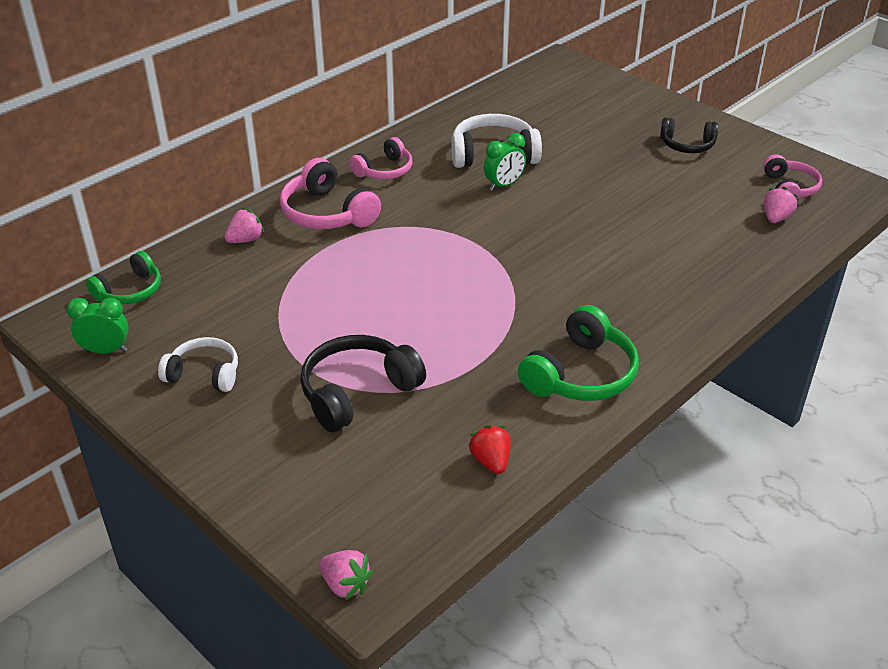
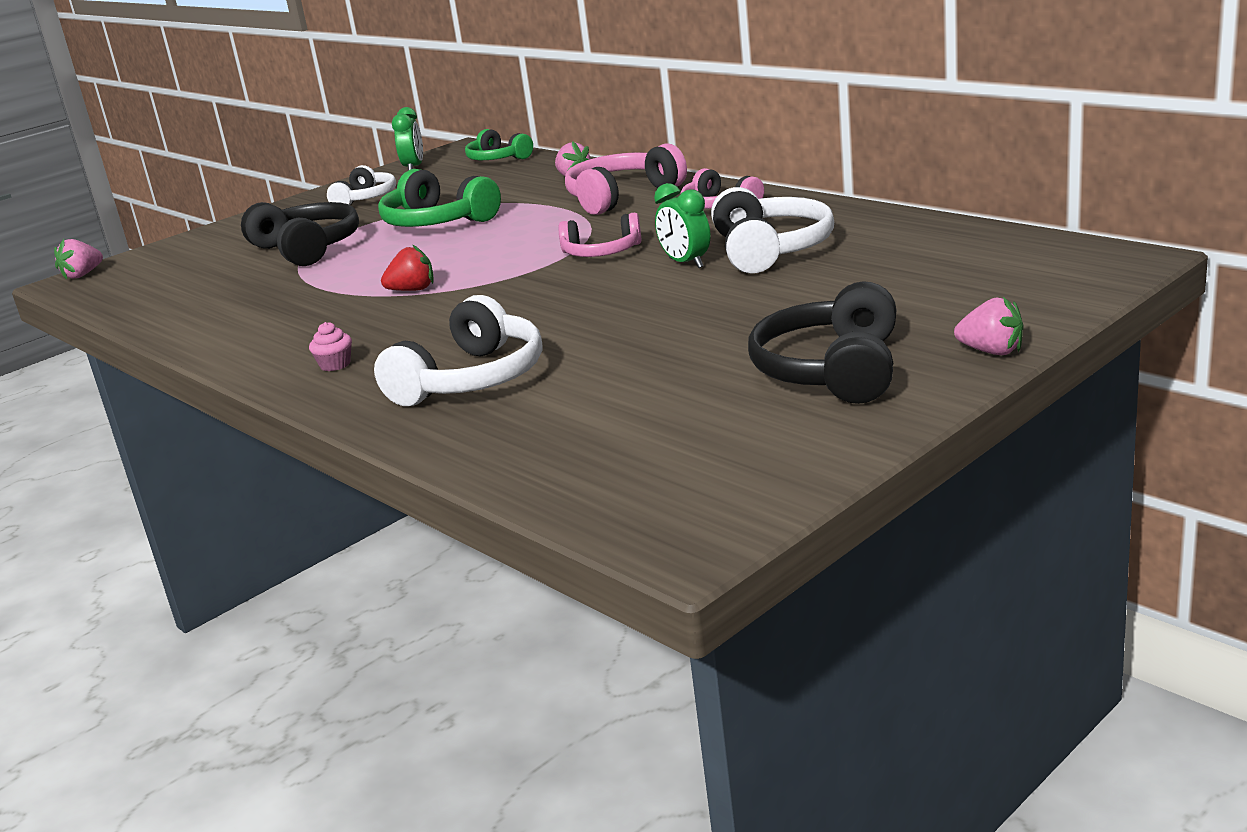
camera: 95 degrees right, 15 degrees down
(491, 461) = (174, 307): red strawberry -> red strawberry (412, 290)
(580, 374) = (273, 334): green headphones -> green headphones (437, 222)
(650, 328) = (335, 365): none -> pink cupcake
(683, 262) = (472, 379): none -> white headphones
(687, 145) = (831, 370): black headphones -> black headphones, size x1.54
(775, 218) = (582, 447): pink strawberry -> pink strawberry (991, 351)
(789, 188) = (684, 461): pink headphones -> pink headphones (601, 252)

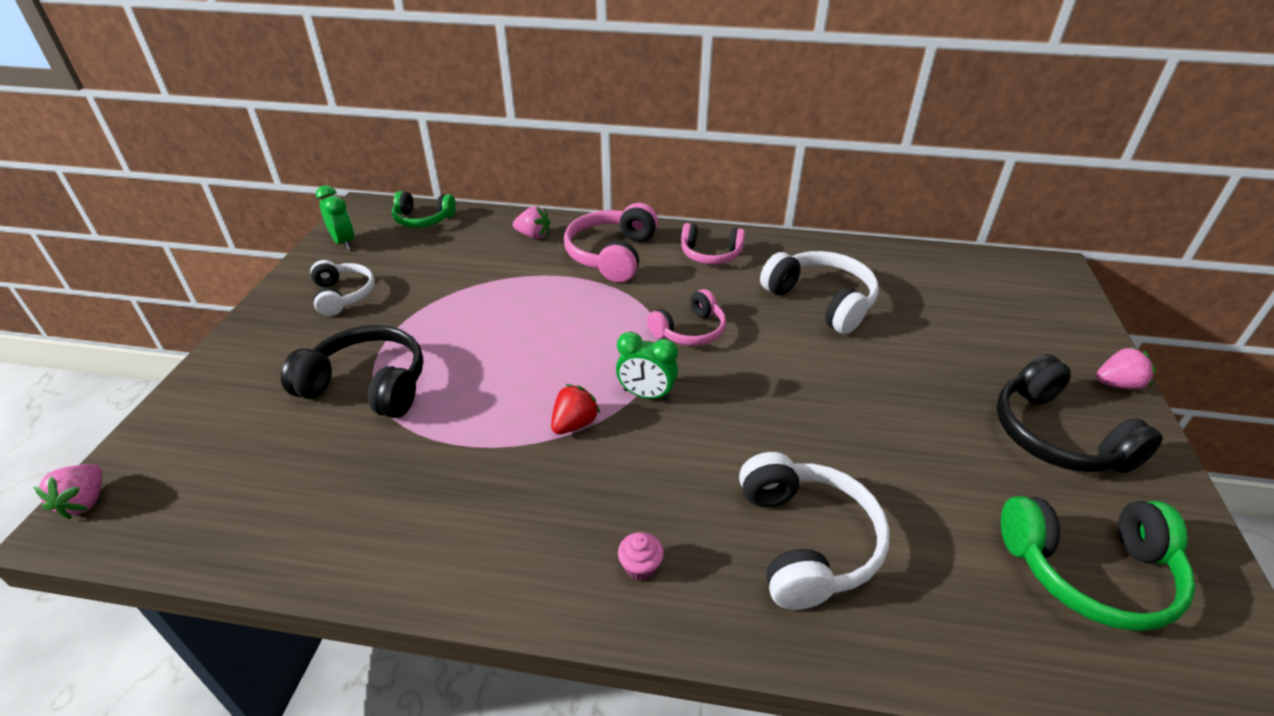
camera: 40 degrees left, 15 degrees up
(437, 222) = (471, 317): green headphones -> green headphones (1089, 571)
(686, 263) = (778, 330): green clock -> green clock (646, 395)

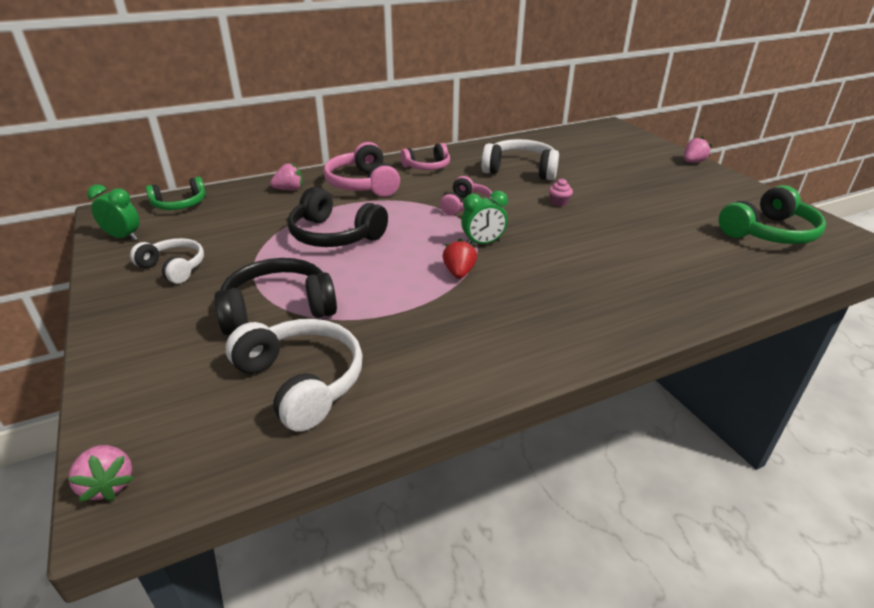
camera: 35 degrees left, 5 degrees down
(640, 566) = (588, 318): pink cupcake -> pink cupcake (559, 202)
(806, 541) = (650, 272): white headphones -> white headphones (301, 381)
(1056, 436) = (695, 189): black headphones -> black headphones (334, 235)

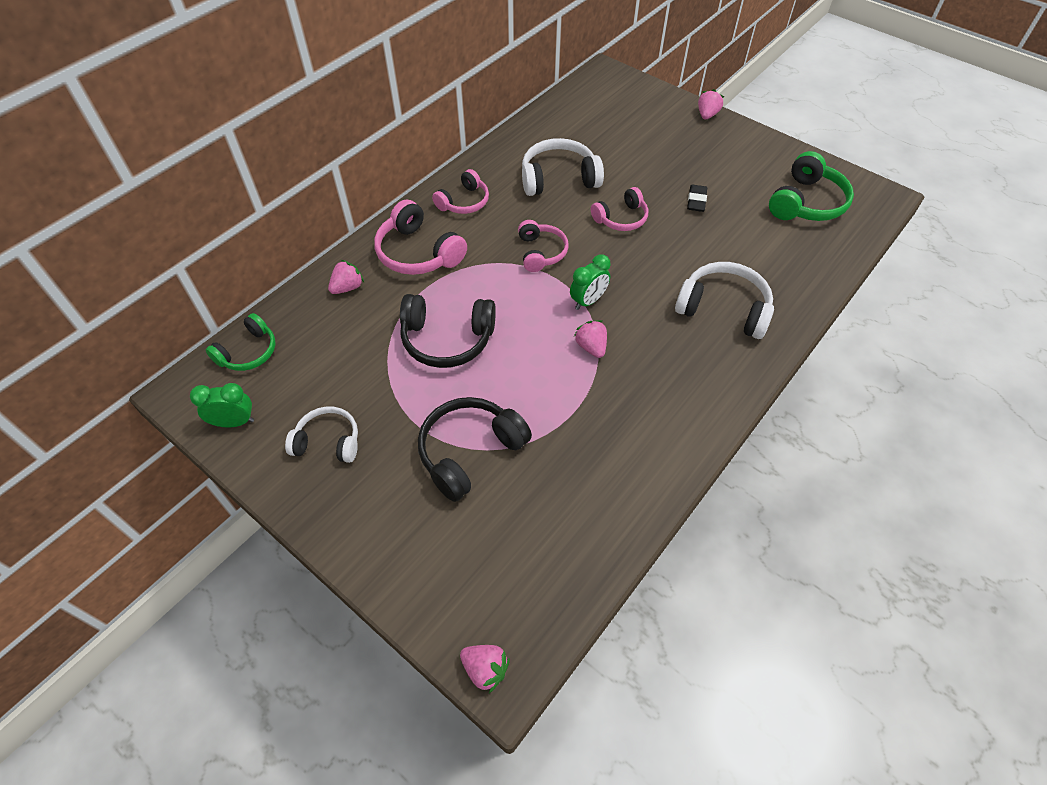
camera: 25 degrees left, 20 degrees up
(301, 381) = (550, 518): white headphones -> white headphones (723, 309)
(459, 273) = (591, 347): red strawberry -> pink strawberry
(559, 202) = (621, 218): pink cupcake -> pink headphones
(644, 207) = (696, 200): none -> black eraser

